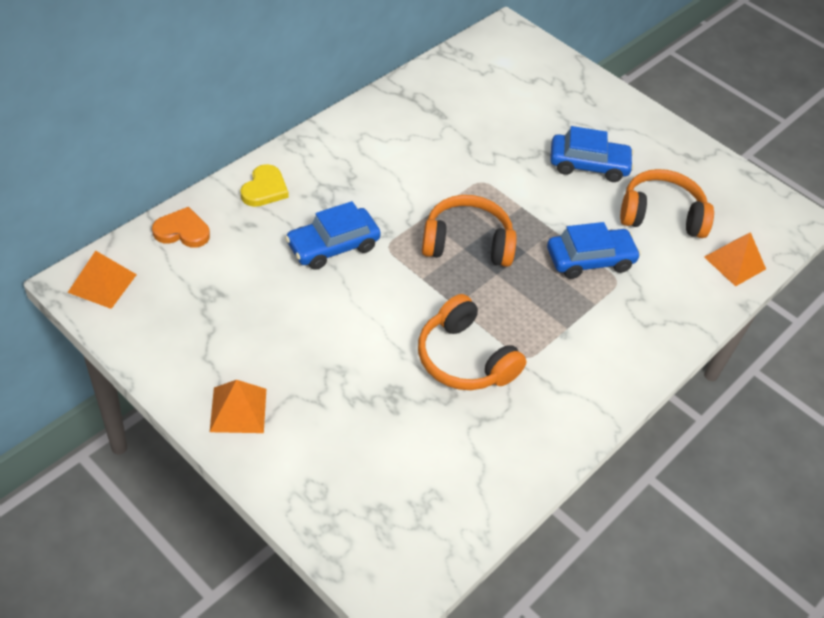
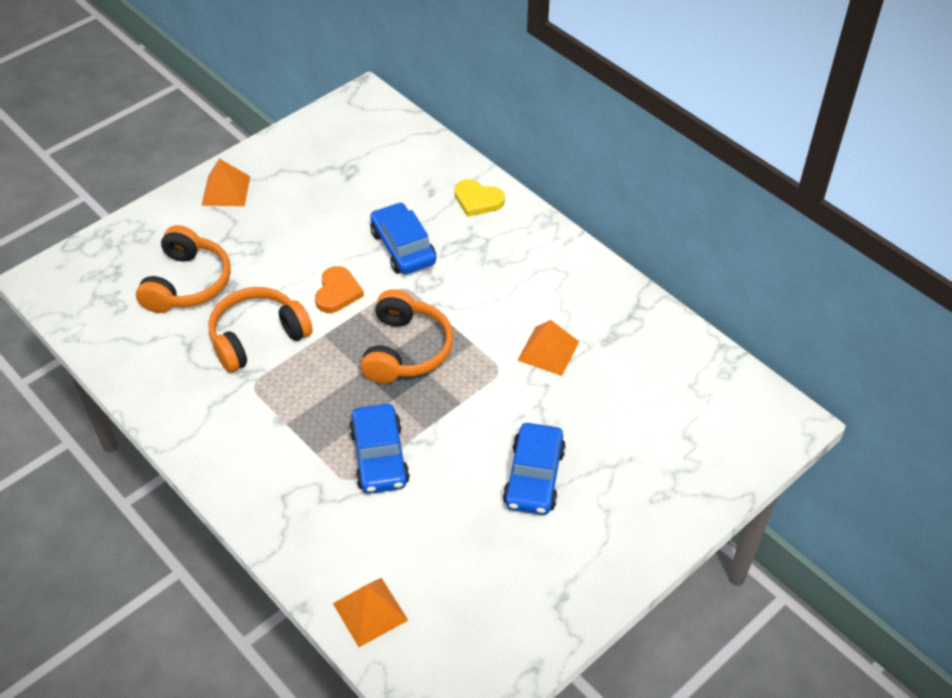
camera: 100 degrees right, 0 degrees up
(102, 283) = (364, 109): orange pyramid -> orange pyramid (548, 351)
(182, 231) = (422, 150): orange heart -> orange heart (337, 292)
(661, 215) = (450, 543): orange headphones -> orange headphones (187, 283)

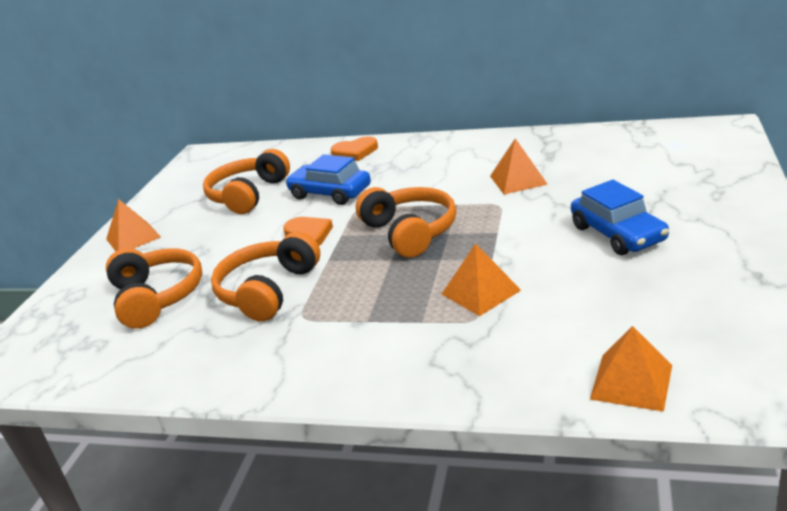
camera: 30 degrees left, 20 degrees down
(346, 197) = (248, 195): none -> orange headphones
(379, 457) = (480, 292): blue car -> orange pyramid
(477, 200) = (355, 152): yellow heart -> orange heart

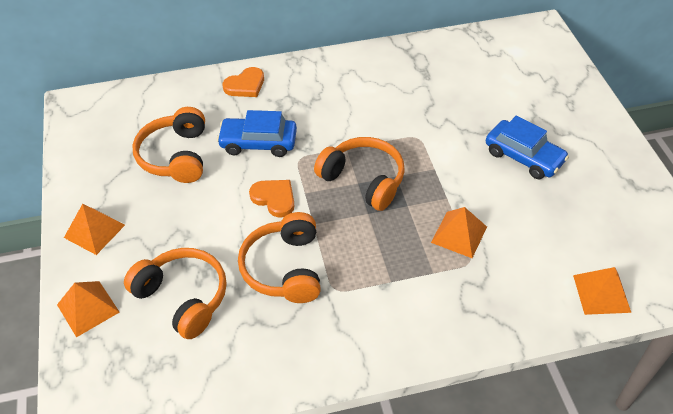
camera: 30 degrees left, 20 degrees up
(518, 180) = (416, 106): orange pyramid -> orange pyramid (88, 308)

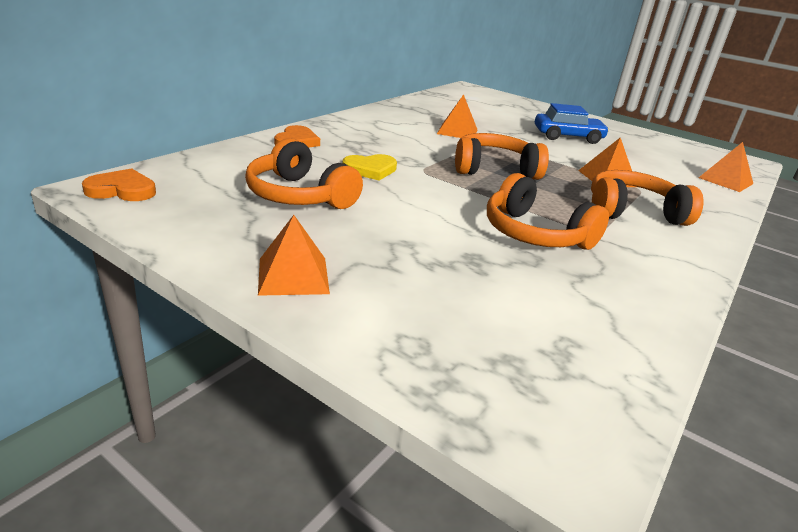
camera: 45 degrees left, 20 degrees down
(88, 308) = (399, 343): orange pyramid -> orange pyramid (457, 131)
(183, 297) = (487, 288): orange headphones -> orange headphones (633, 212)
(258, 143) = (370, 170): blue car -> yellow heart
(274, 198) = (446, 197): orange heart -> orange heart (122, 190)

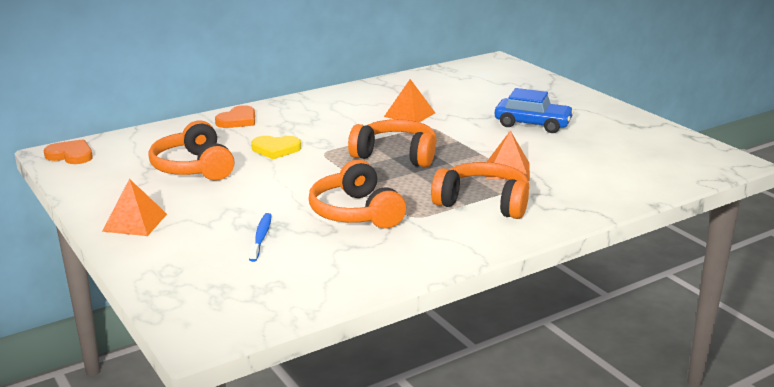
camera: 25 degrees right, 5 degrees down
(473, 277) = (261, 237): none -> blue toothbrush
(725, 180) = (654, 181): orange pyramid -> none

